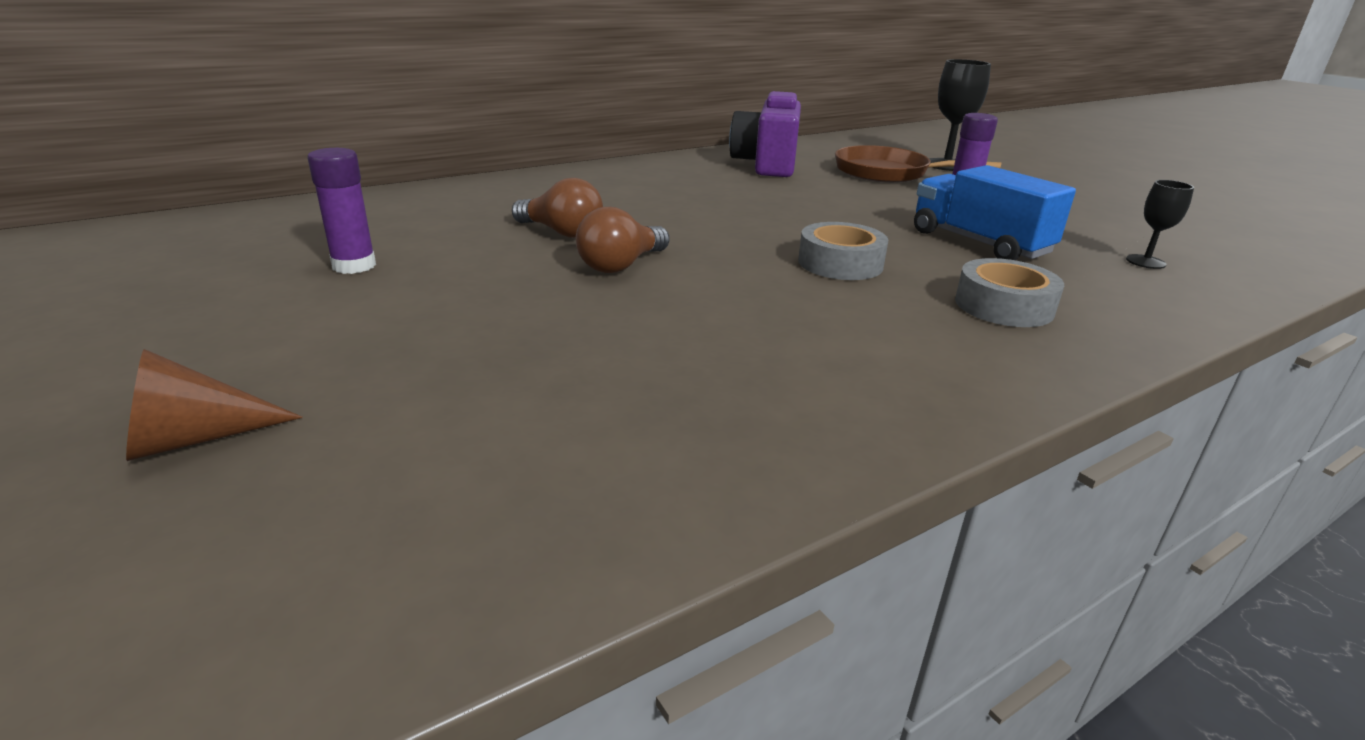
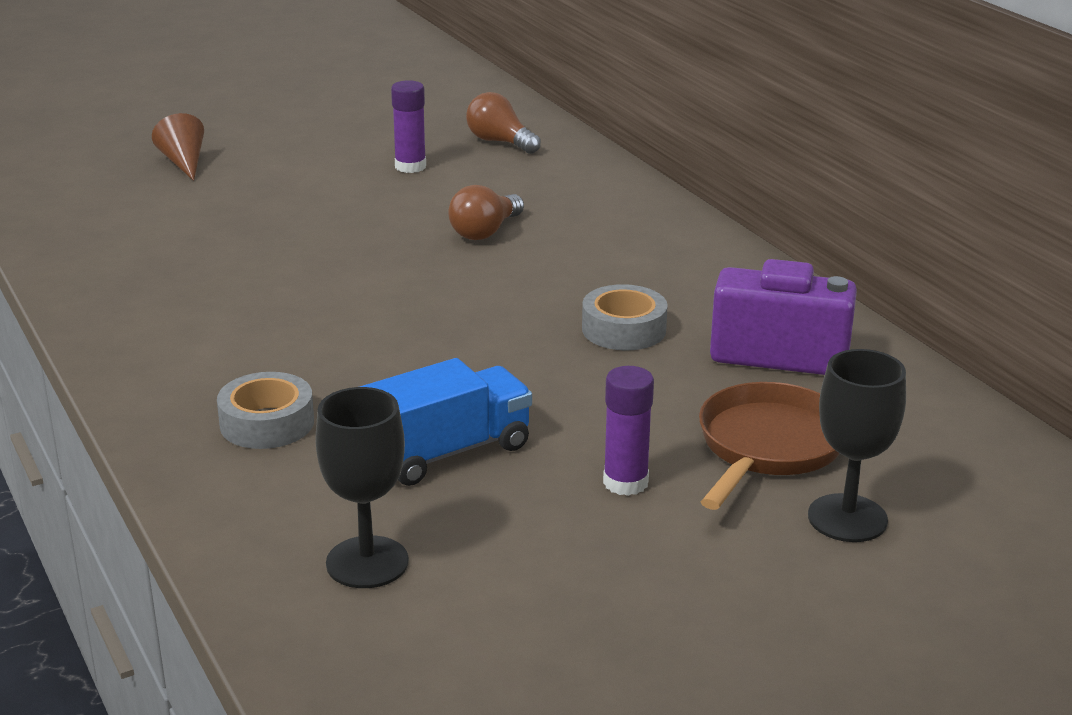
camera: 95 degrees right, 0 degrees up
(621, 265) = (398, 256): brown light bulb -> brown light bulb (500, 142)
(840, 263) = (389, 356): grey tape -> grey tape (624, 329)
(1145, 262) = (367, 562): black goblet -> black goblet, size x1.75

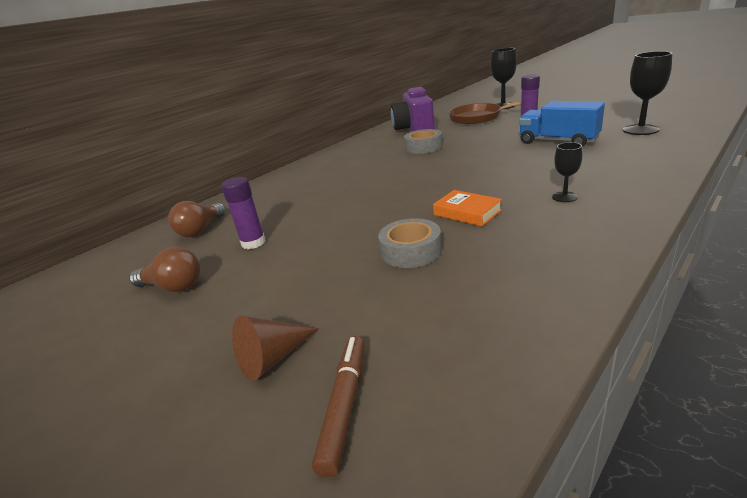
camera: 105 degrees left, 0 degrees up
(98, 179) = (345, 406): none -> brown marker
(229, 357) = (564, 197): none -> black goblet
(267, 423) = (600, 169): grey tape -> grey tape (411, 251)
(291, 287) = (467, 212): none -> orange book
(485, 232) = (347, 193): brown light bulb -> brown light bulb (174, 287)

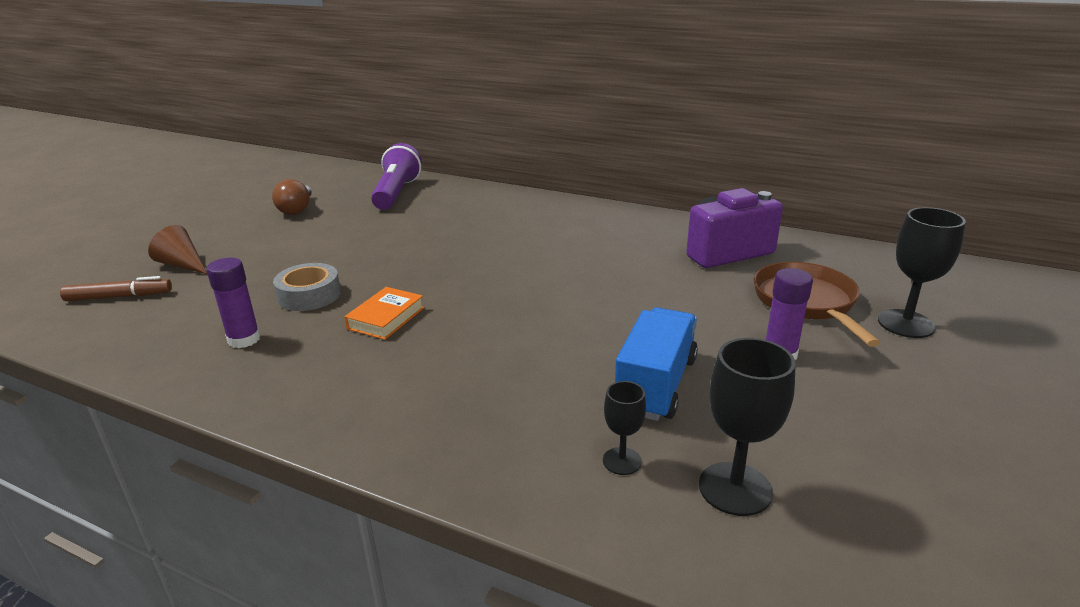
camera: 70 degrees right, 0 degrees up
(201, 230) = (397, 193): brown light bulb -> purple flashlight
(253, 243) = (359, 221): purple glue stick -> purple glue stick (244, 339)
(423, 147) = (630, 269): grey tape -> none
(564, 197) = (409, 384): black goblet -> black goblet (622, 461)

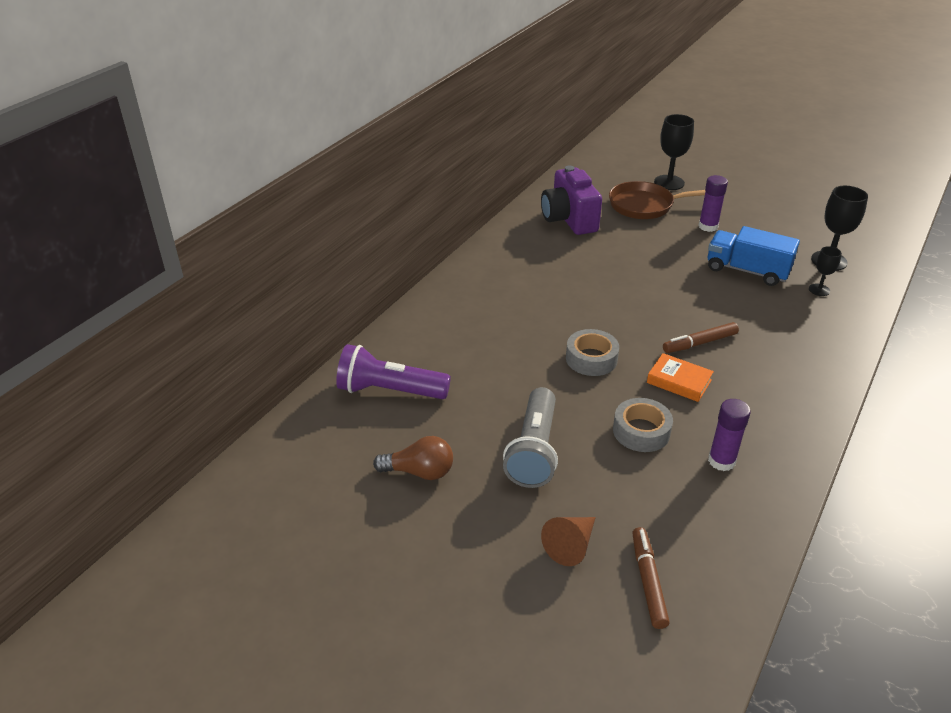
camera: 85 degrees left, 10 degrees up
(302, 247) = (534, 451): none -> grey flashlight
(433, 269) = (591, 359): none -> grey tape
(461, 334) = (699, 343): none -> brown marker

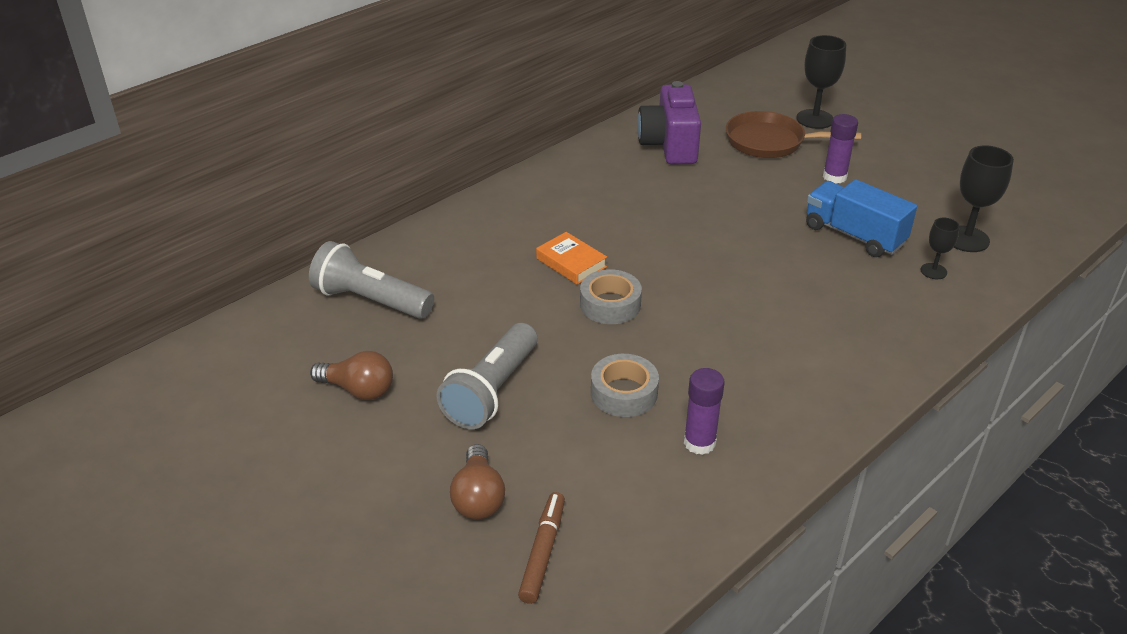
camera: 15 degrees right, 0 degrees up
(389, 391) = (370, 300): purple flashlight -> grey flashlight
(571, 546) = (478, 497): brown cone -> brown light bulb
(679, 381) = (698, 347): orange book -> orange book (571, 263)
(699, 343) = (748, 308): brown marker -> none

